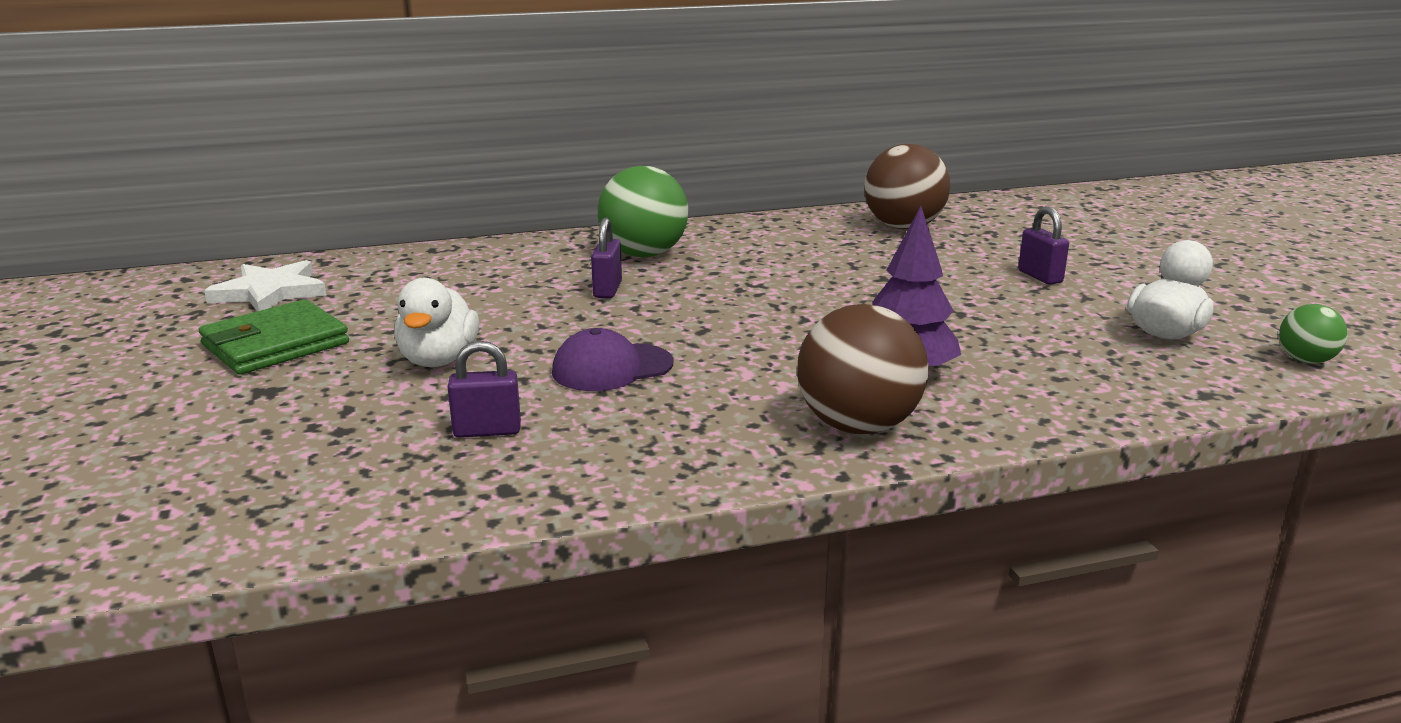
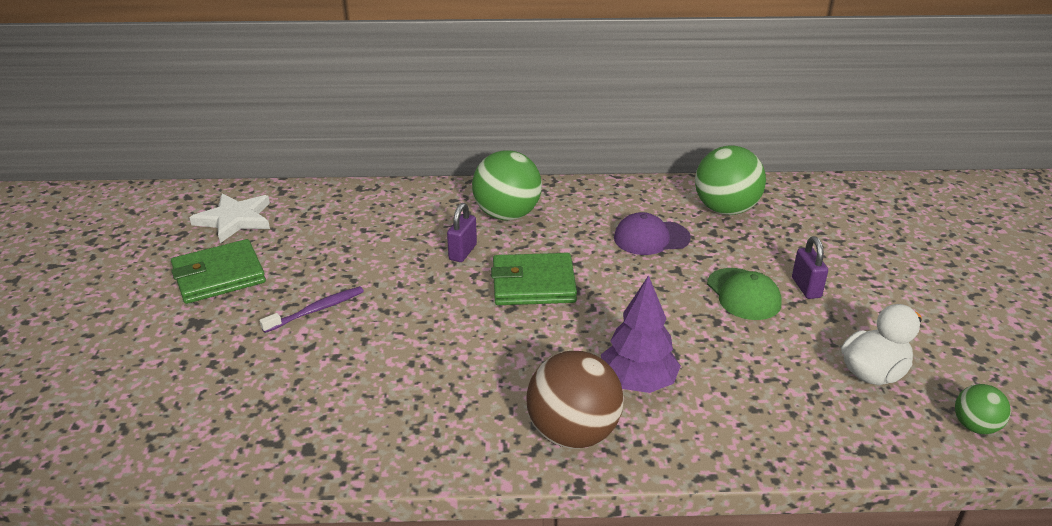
camera: 15 degrees right, 10 degrees up
(439, 360) = (316, 310): white duck -> purple toothbrush
(487, 431) = (319, 389): purple padlock -> none
(612, 368) = (428, 339): purple cap -> purple cap (651, 238)
(717, 307) = (533, 284): none -> green wallet
(903, 227) = (725, 209): brown ball -> green ball
(974, 289) = (743, 294): none -> green cap

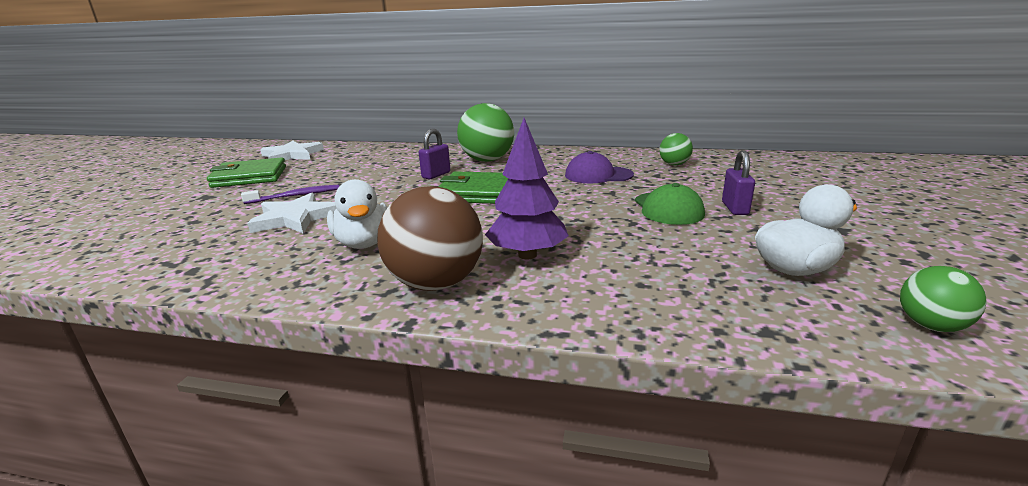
camera: 15 degrees right, 10 degrees down
(351, 352) = (295, 218): none -> white star
(462, 385) = (363, 243): none -> white duck
(725, 209) = (674, 164): green ball -> green ball, size x0.53

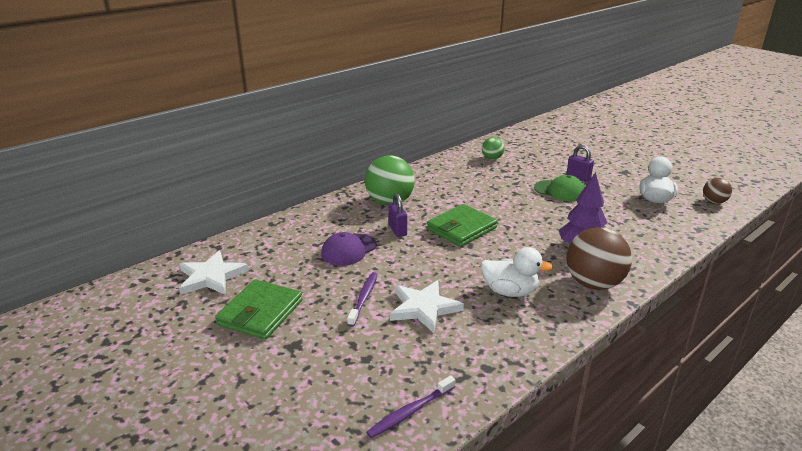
camera: 55 degrees left, 5 degrees up
(105, 257) = (410, 412): none -> purple toothbrush
(598, 175) = (480, 184): purple cap -> purple cap (349, 250)
(930, 326) = (714, 202): green ball -> brown ball

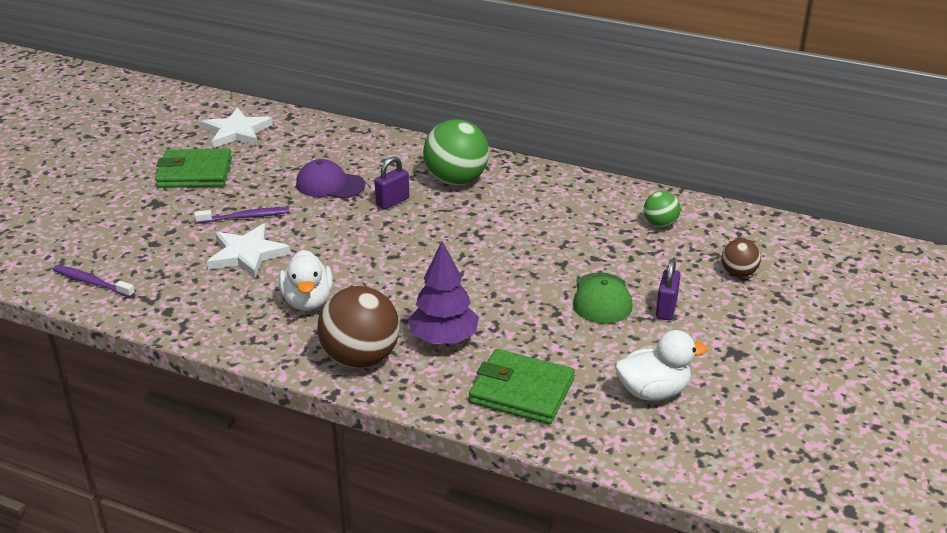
camera: 65 degrees right, 5 degrees up
(461, 228) = (428, 242): green wallet -> green wallet (521, 391)
(714, 202) = (700, 457): brown ball -> brown ball (738, 273)

